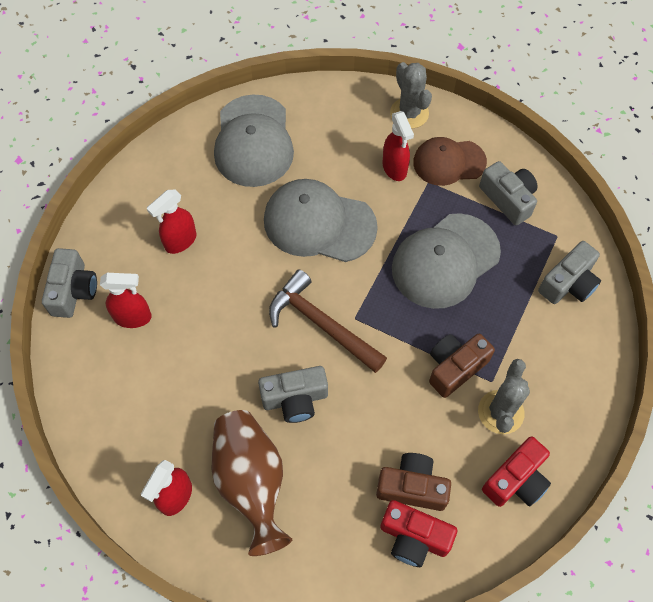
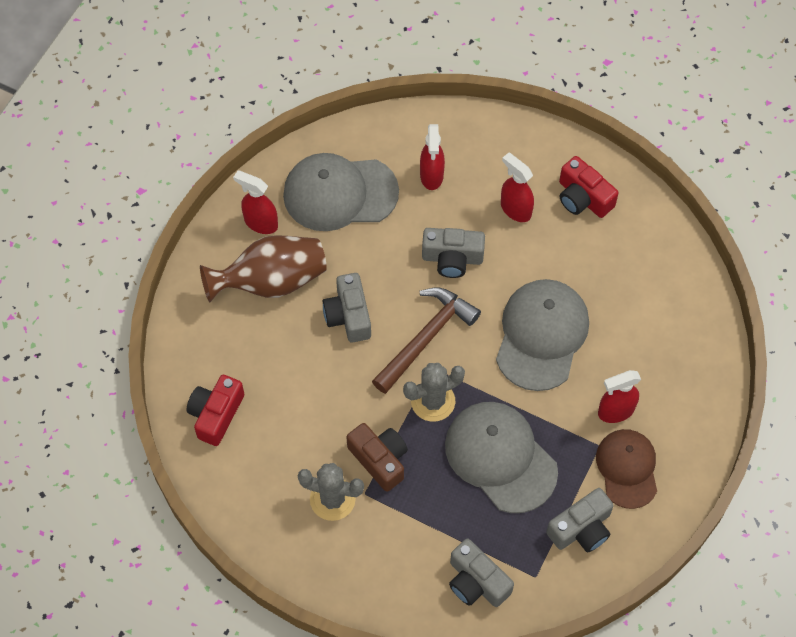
camera: 90 degrees right, 0 degrees up
(73, 290) = (459, 124): grey camera -> grey camera (452, 258)
(253, 141) = (641, 270): grey cap -> grey cap (340, 193)
(409, 113) = (693, 429): grey cactus -> grey cactus (433, 401)
(412, 487) = (262, 415): brown camera -> none
(516, 480) = (265, 507): red camera -> red camera (583, 198)

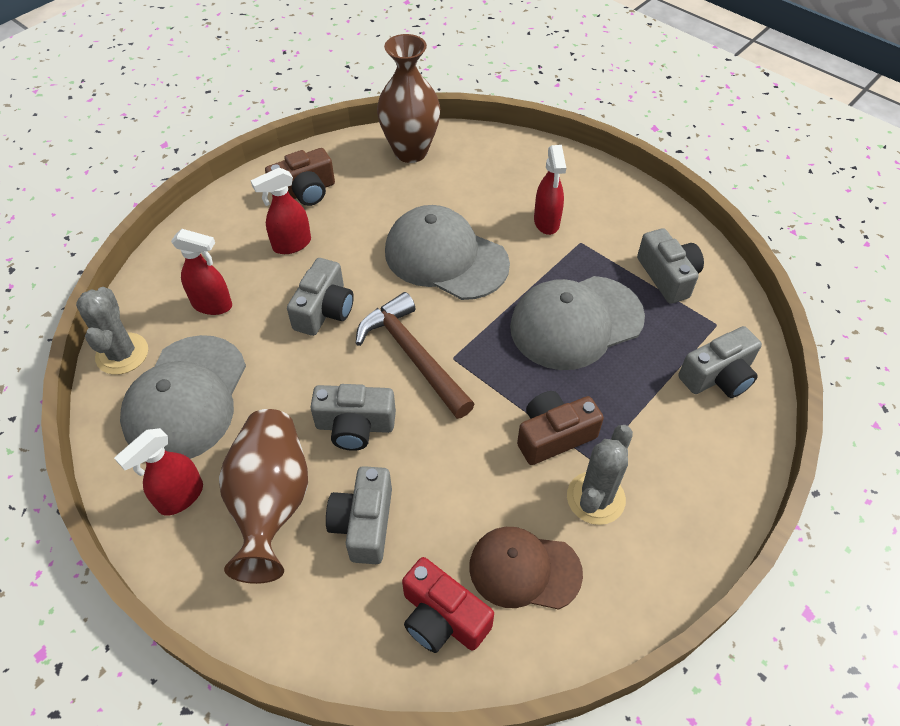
camera: 75 degrees left, 10 degrees down
(271, 346) = (364, 523): none -> grey camera
(433, 401) = (493, 367): grey cactus -> grey cactus (122, 354)
(583, 198) = (305, 192): red camera -> brown camera
(627, 468) = (609, 228): brown cap -> brown cap (524, 569)
(670, 269) = (410, 151): none -> brown vase

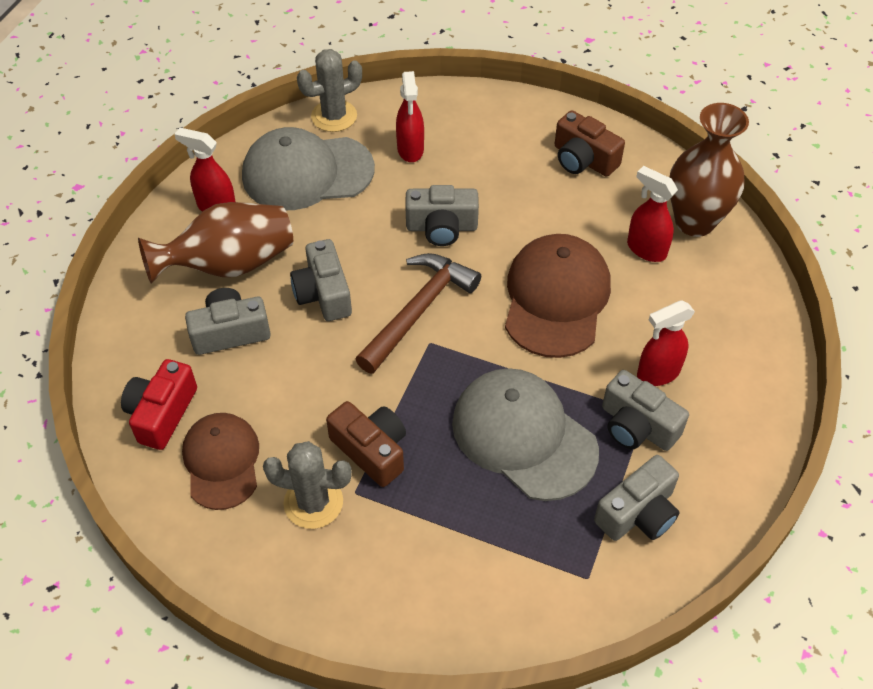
camera: 70 degrees right, 0 degrees up
(291, 245) = (508, 175): red spray bottle -> red spray bottle (646, 249)
(445, 257) = (556, 298): grey cap -> brown cap
(718, 376) = (511, 591): grey camera -> grey camera (637, 426)

